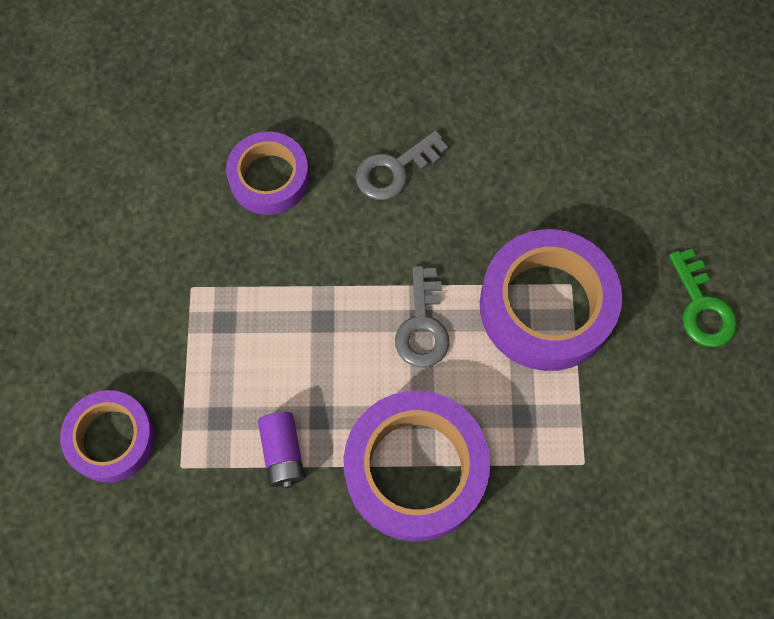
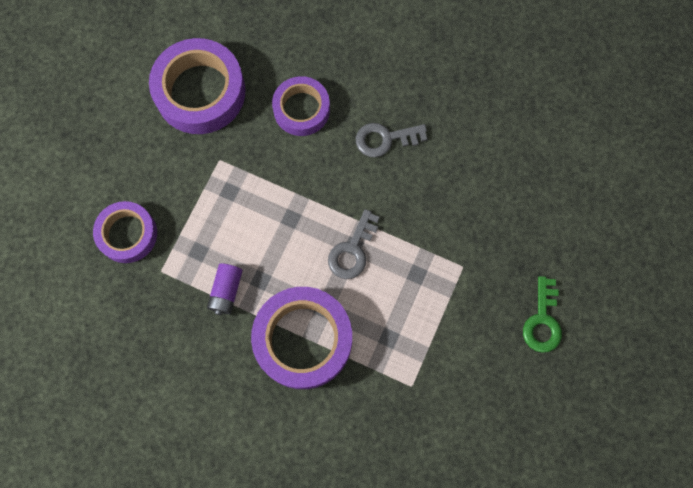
camera: 25 degrees right, 5 degrees up
(546, 306) = (439, 274): purple tape -> purple tape (200, 92)

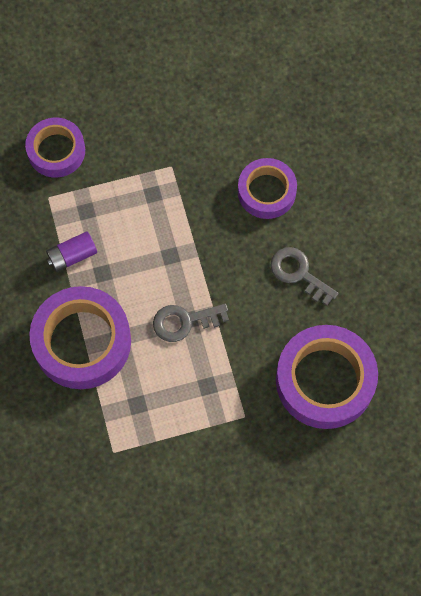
camera: 50 degrees right, 5 degrees down
(200, 92) = (213, 108): purple tape -> purple tape (325, 380)
(542, 320) = (253, 514): green key -> none

